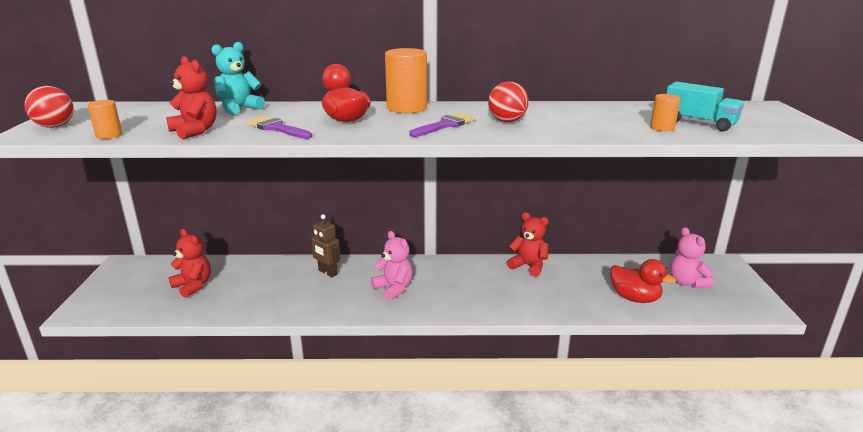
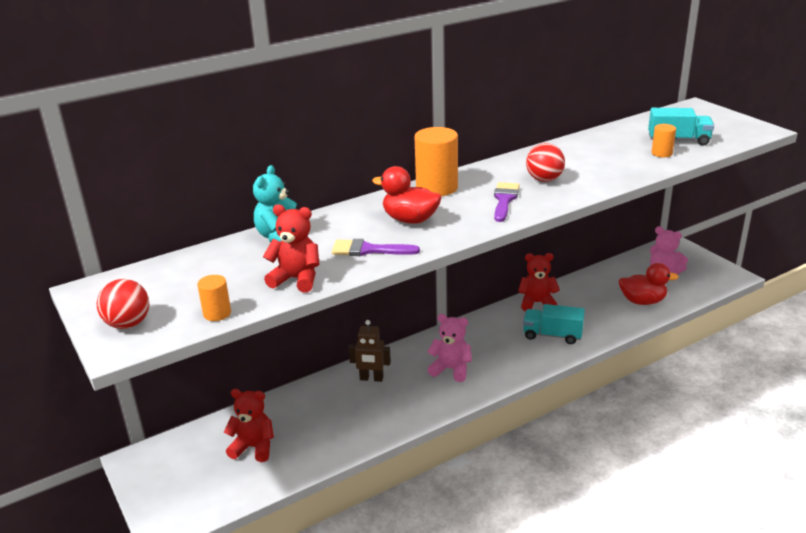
camera: 30 degrees left, 5 degrees up
(511, 295) = (552, 335): none -> turquoise truck

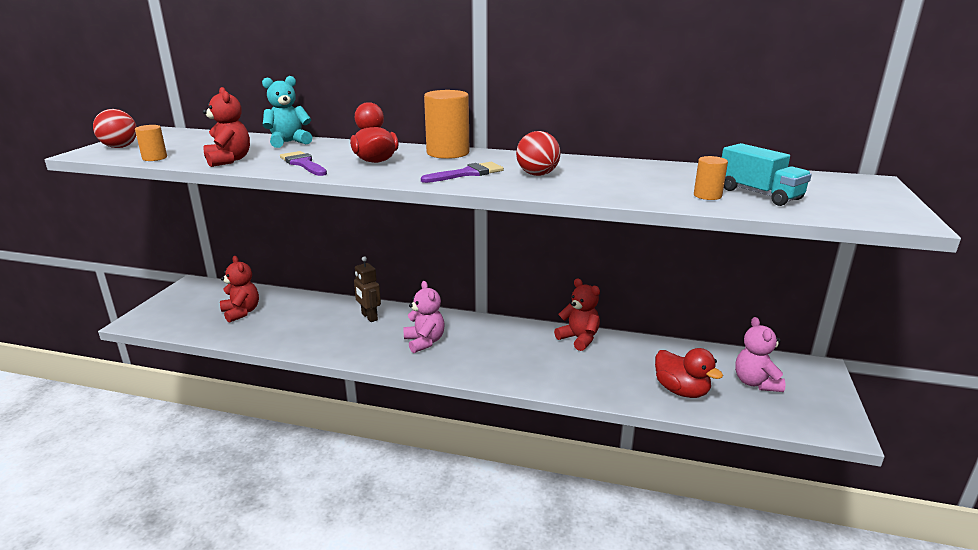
camera: 45 degrees right, 5 degrees down
(552, 335) = (543, 366): turquoise truck -> none

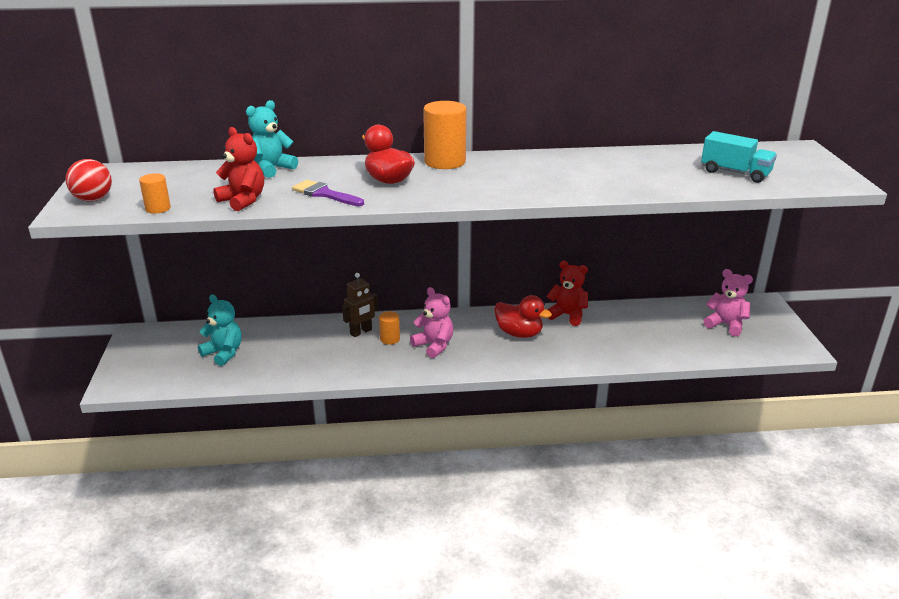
camera: 20 degrees left, 5 degrees up
(241, 312) = (224, 353): red teddy bear -> turquoise teddy bear
(369, 317) = (361, 332): brown robot -> brown robot turned 75 degrees counterclockwise
(467, 173) = (490, 184): purple brush -> none
(537, 174) = (550, 176): red ball -> none
(681, 391) = (675, 343): red duck -> red duck (519, 333)
(707, 196) = (700, 180): orange cylinder -> orange cylinder (390, 339)
(755, 383) = (726, 325): pink teddy bear -> pink teddy bear turned 150 degrees clockwise

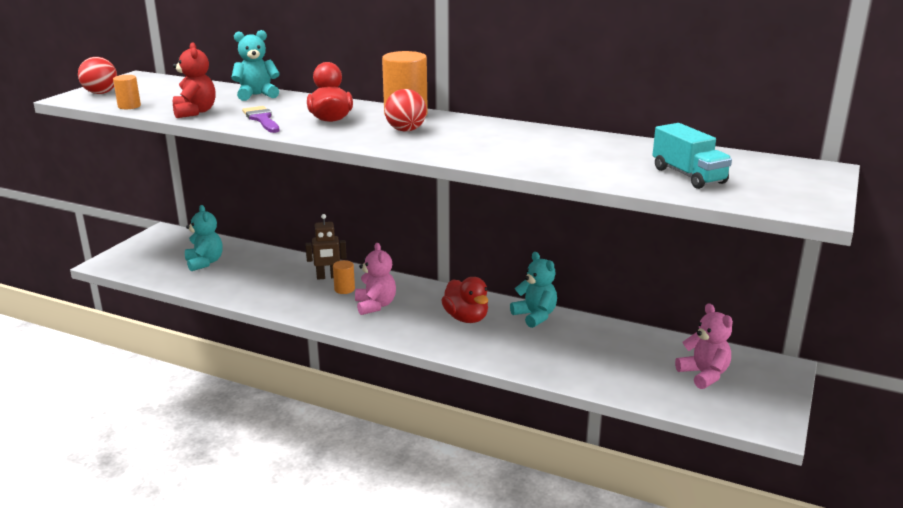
camera: 30 degrees right, 5 degrees down
(472, 178) = (406, 130): none -> red ball
(567, 315) = (535, 316): red teddy bear -> turquoise teddy bear

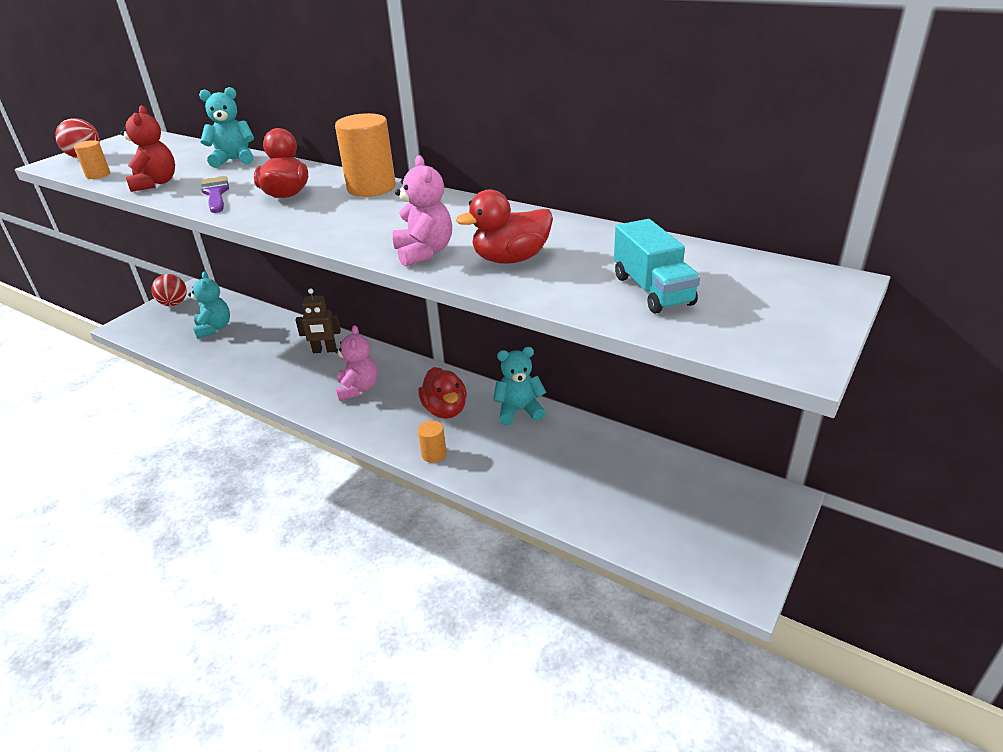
camera: 10 degrees right, 10 degrees up
(344, 289) = (335, 367): orange cylinder -> orange cylinder (434, 454)
(406, 130) = (357, 211): red ball -> red ball (174, 303)
(535, 316) = (519, 411): turquoise teddy bear -> turquoise teddy bear turned 75 degrees counterclockwise
(563, 159) = (511, 259): none -> red duck
(704, 375) = (683, 504): pink teddy bear -> pink teddy bear (424, 252)

